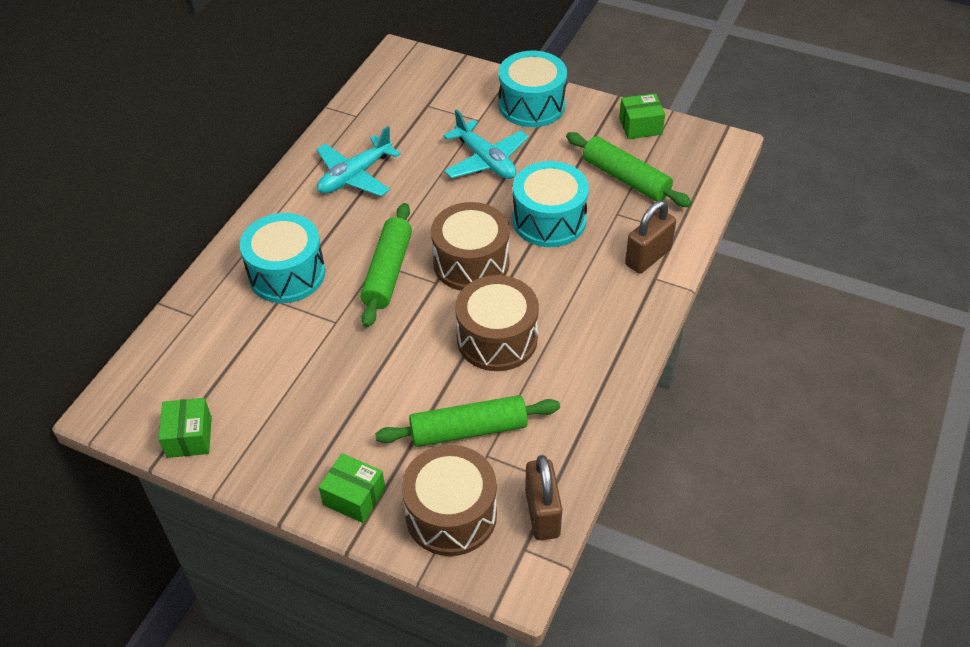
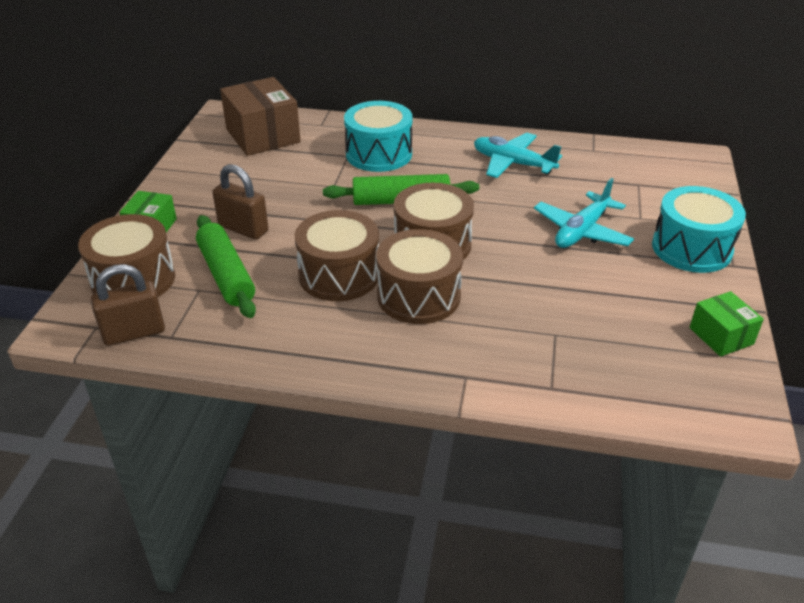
camera: 75 degrees right, 10 degrees down
(189, 437) = (204, 147): green box -> none
(190, 374) = (263, 136): none -> brown box
(545, 287) = (418, 296): none -> brown drum
(549, 220) = (517, 285): turquoise drum -> none
(625, 178) = (618, 334): green rolling pin -> none
(648, 257) = (496, 367): brown padlock -> brown padlock (243, 229)

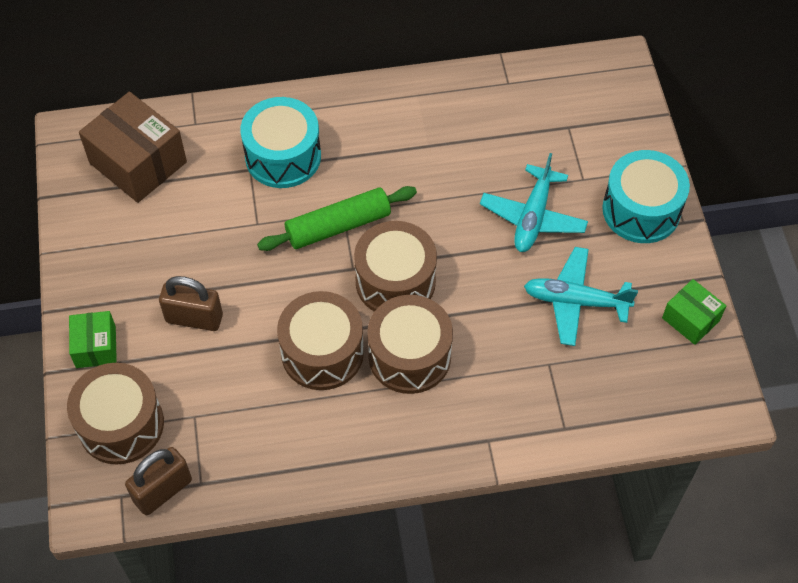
camera: 20 degrees left, 20 degrees up
(226, 275) = (211, 388): green rolling pin -> none
(513, 163) = (432, 130): turquoise plane -> turquoise plane (575, 301)

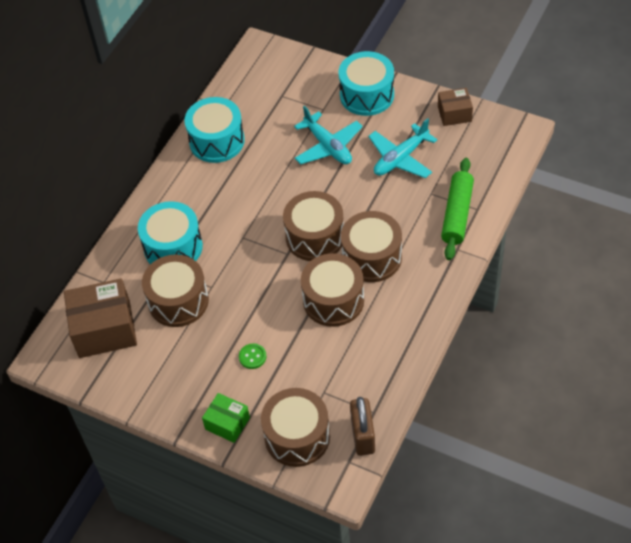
camera: 50 degrees left, 5 degrees down
(194, 318) = (252, 357): brown padlock -> green button
(218, 205) = (178, 301): none -> brown drum
(338, 226) = (250, 245): green rolling pin -> green rolling pin (457, 214)
(454, 106) = (217, 141): none -> turquoise drum
(690, 319) = (454, 114): green box -> brown box

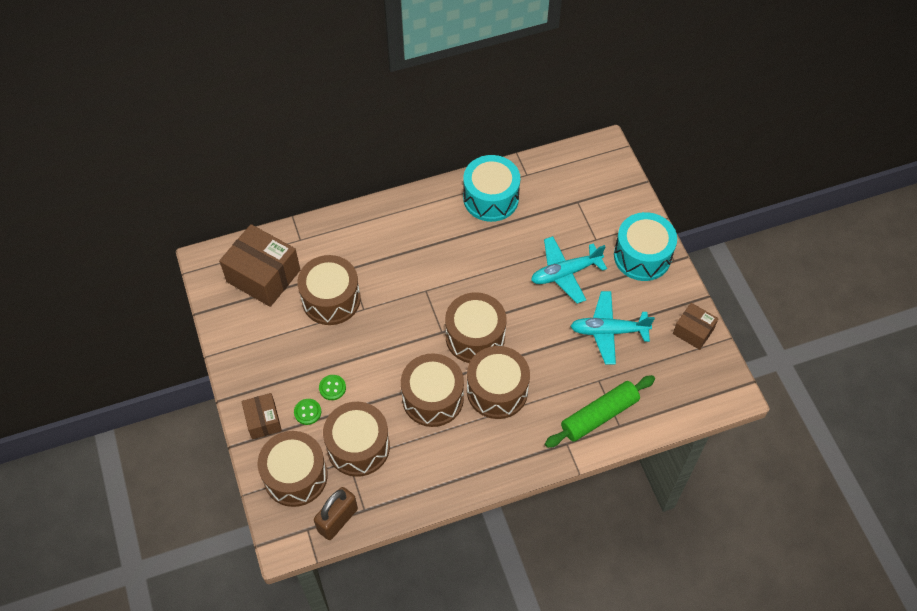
camera: 40 degrees right, 5 degrees up
(173, 247) = (372, 255): turquoise drum -> none
(227, 423) = (263, 421): green box -> brown box
(254, 388) = (307, 412): none -> green button
(319, 377) = (358, 446): none -> brown drum
(328, 146) = (565, 273): turquoise plane -> turquoise plane turned 60 degrees clockwise

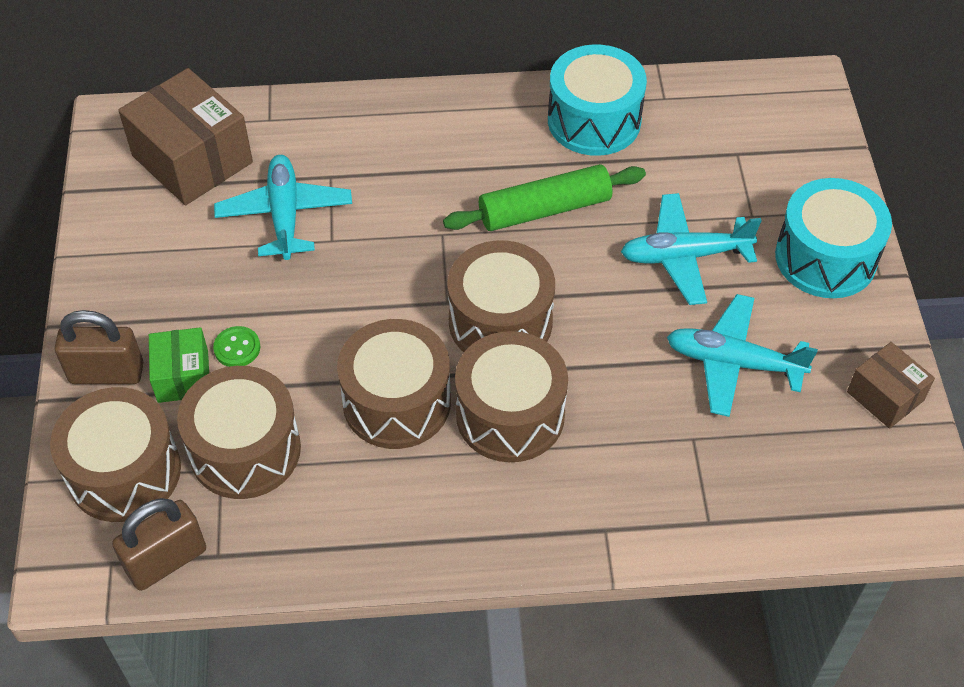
camera: 15 degrees right, 5 degrees down
(263, 421) = (107, 373): brown box -> brown padlock
(307, 412) = (183, 376): green button -> green box
(331, 299) = (285, 215): brown drum -> turquoise plane
(599, 415) = (677, 497): green rolling pin -> green rolling pin (544, 209)

